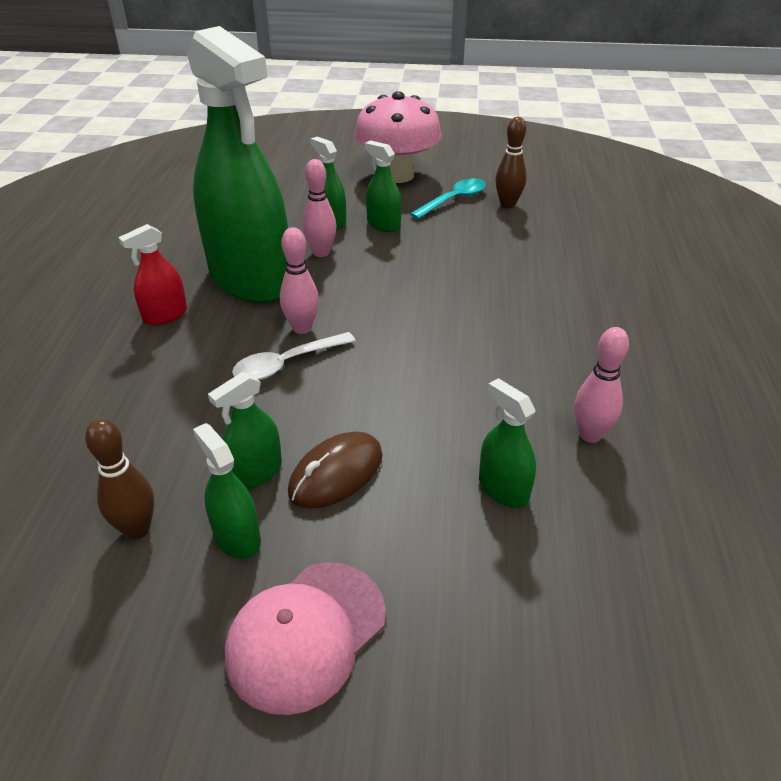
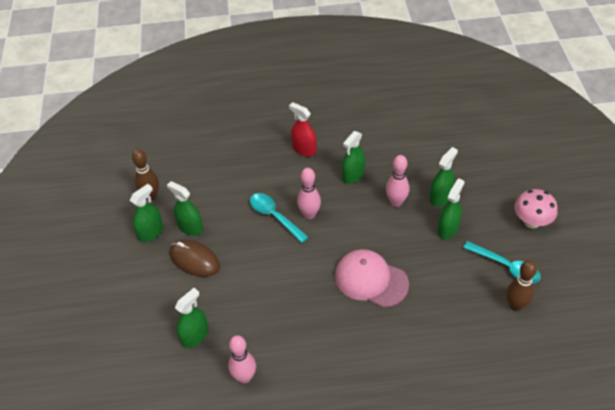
camera: 80 degrees right, 10 degrees up
(250, 278) = (353, 175): green spray bottle -> green spray bottle, size x0.40
(286, 364) = (274, 216): white spoon -> turquoise spoon
(306, 634) = (103, 271): pink cap -> pink cap (371, 280)
(397, 175) = (531, 221): pink mushroom -> pink mushroom, size x0.58

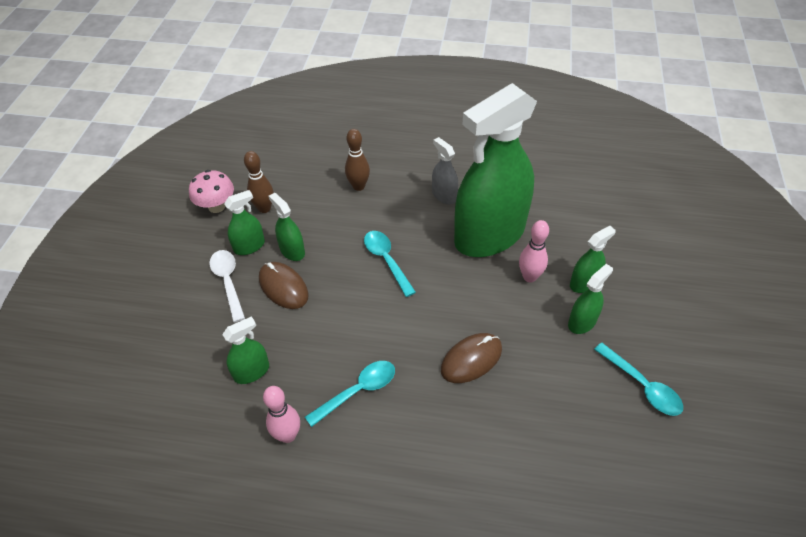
camera: 15 degrees right, 0 degrees up
(144, 267) = (228, 282): none -> white spoon
(289, 328) = (358, 391): none -> turquoise spoon
(304, 149) = (444, 195): red spray bottle -> grey spray bottle
(309, 214) = (426, 267): pink bowling pin -> none
(353, 175) = (489, 235): green spray bottle -> green spray bottle, size x2.49
(371, 280) = (471, 359): pink cap -> brown mouse
(515, 305) = (640, 437): brown bowling pin -> brown bowling pin (358, 186)
(531, 221) = (689, 338): pink mushroom -> pink mushroom (216, 206)

